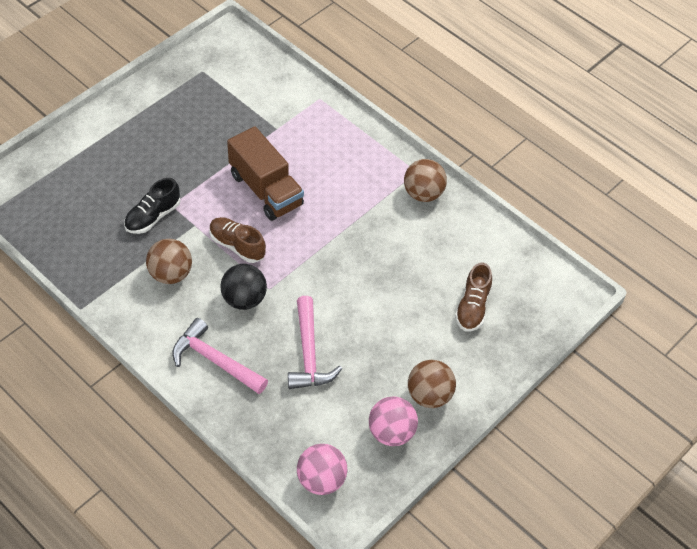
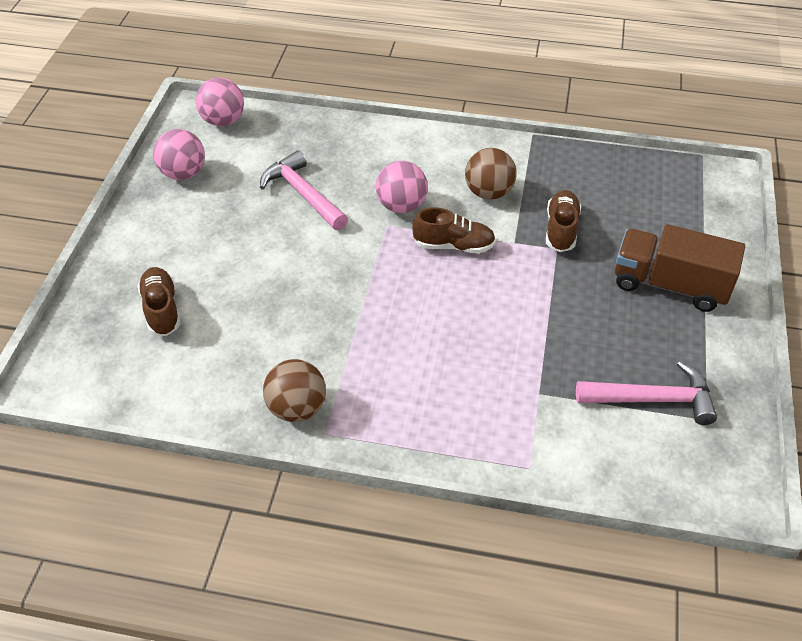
camera: 150 degrees right, 5 degrees down
(153, 216) = (561, 229): black shoe -> brown shoe
(215, 360) = (381, 152): pink hammer -> pink hammer (652, 399)
(244, 299) = (401, 206): black ball -> pink ball
(266, 190) = (480, 314): brown truck -> brown truck (670, 285)
(429, 395) = (164, 214): brown ball -> none

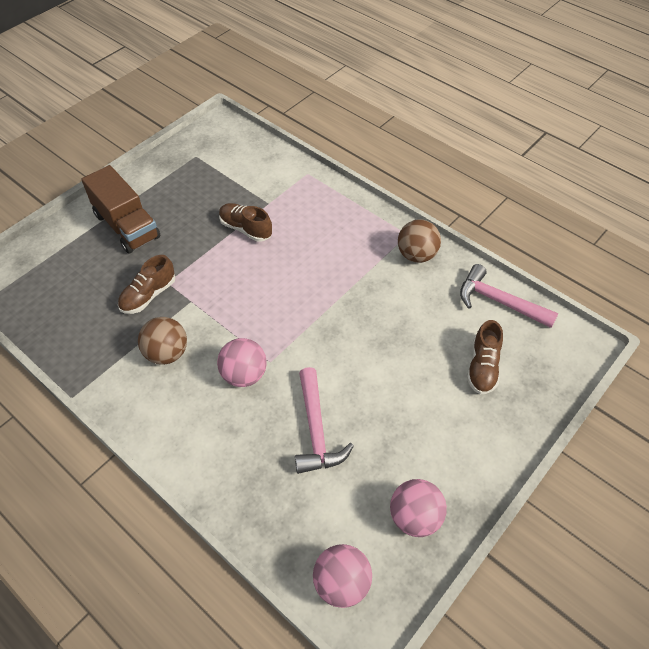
camera: 150 degrees left, 5 degrees up
(453, 245) = (234, 319): brown shoe -> brown shoe (246, 229)
(652, 399) = (212, 175): pink hammer -> pink hammer (499, 301)

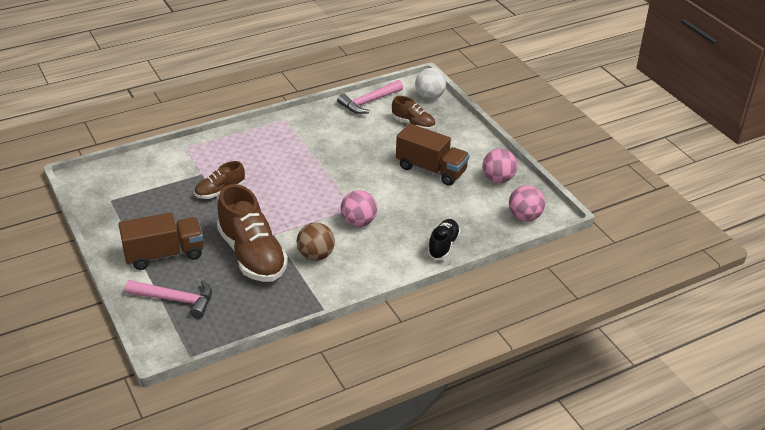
camera: 70 degrees left, 15 degrees down
(148, 295) = (252, 255): brown shoe -> brown shoe, size x1.91
(233, 488) = (443, 246): none -> black shoe
(316, 430) = (420, 201): pink hammer -> pink hammer (176, 300)
(392, 421) = (431, 169): none -> brown truck
(416, 255) = (307, 121): brown ball -> none
(561, 366) = (430, 96): none -> white ball

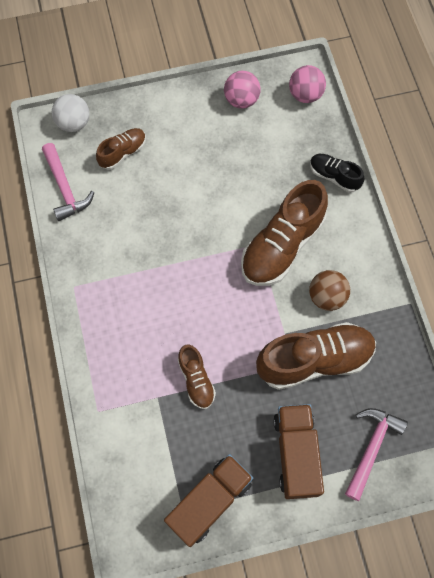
camera: 75 degrees left, 30 degrees up
(358, 222) = (282, 245): pink ball -> brown shoe
(431, 169) = (210, 156): brown truck -> brown truck (209, 502)

